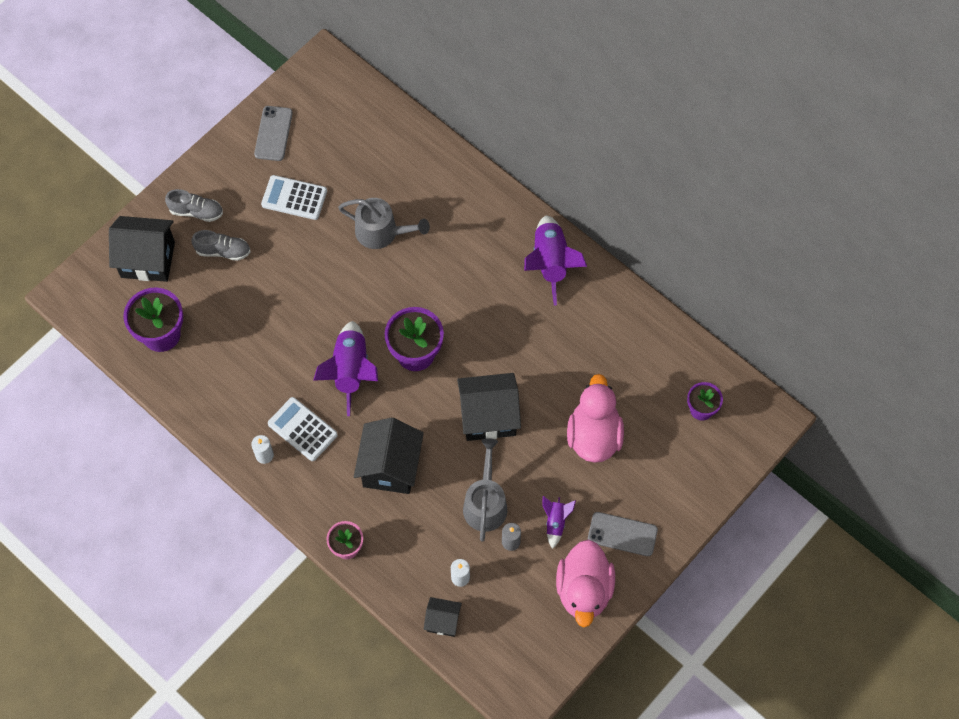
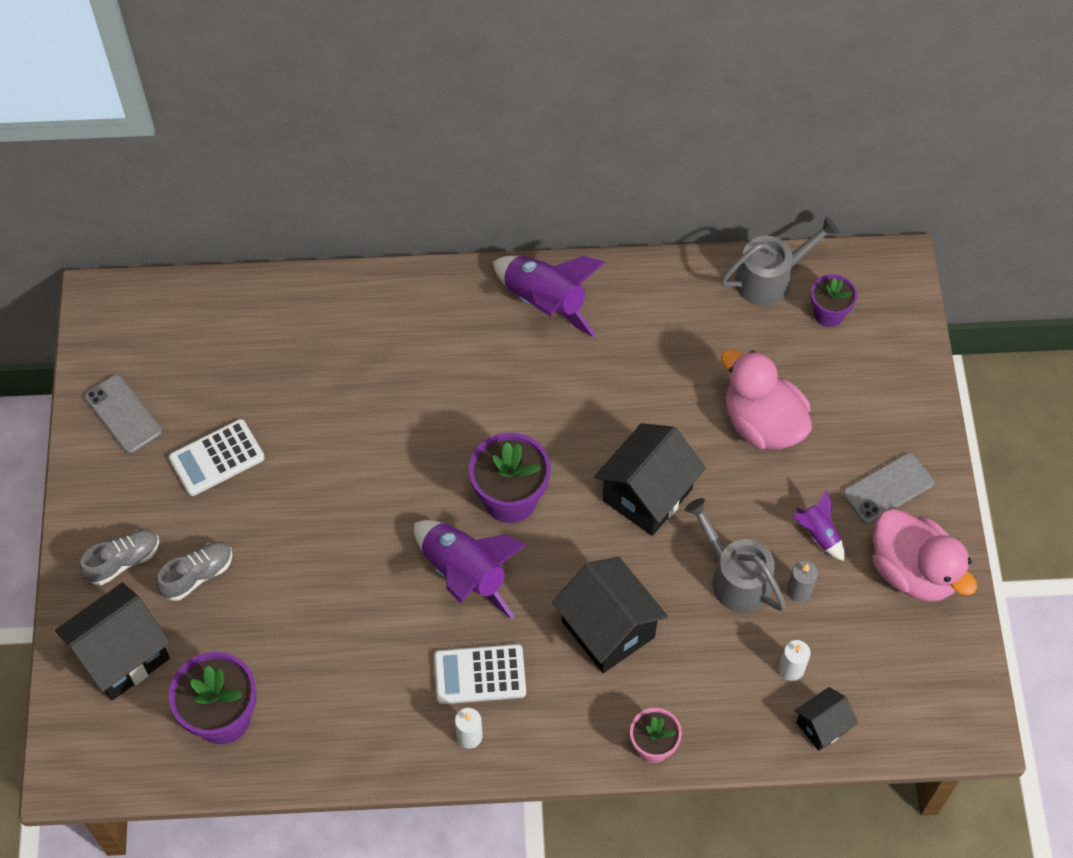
camera: 45 degrees left, 5 degrees down
(381, 232) = (345, 414): grey watering can -> grey watering can (769, 279)

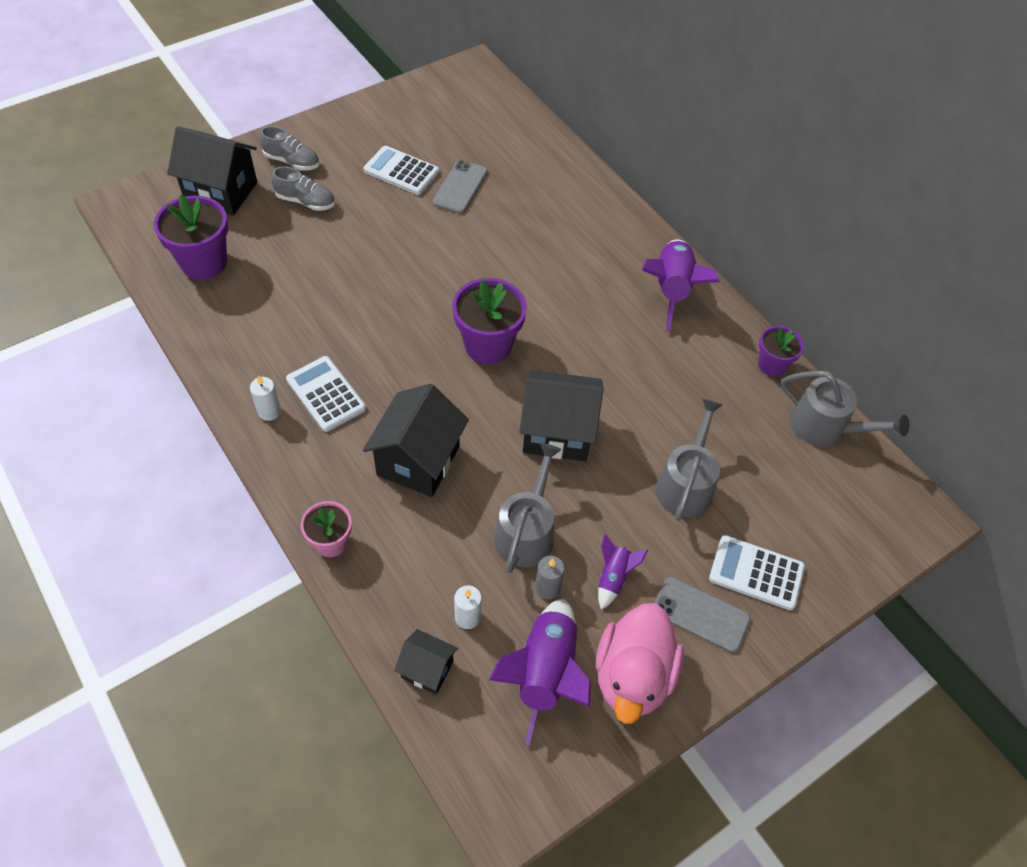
camera: 55 degrees right, 5 degrees down
(123, 414) = (400, 114): grey phone -> grey phone (460, 187)
(464, 574) = (405, 346): purple rocket -> purple rocket (545, 672)
(762, 423) = (686, 484): pink duck -> grey watering can
(828, 314) = (830, 486): purple flower pot -> purple flower pot (771, 365)
(875, 423) = (756, 573): none -> white calculator

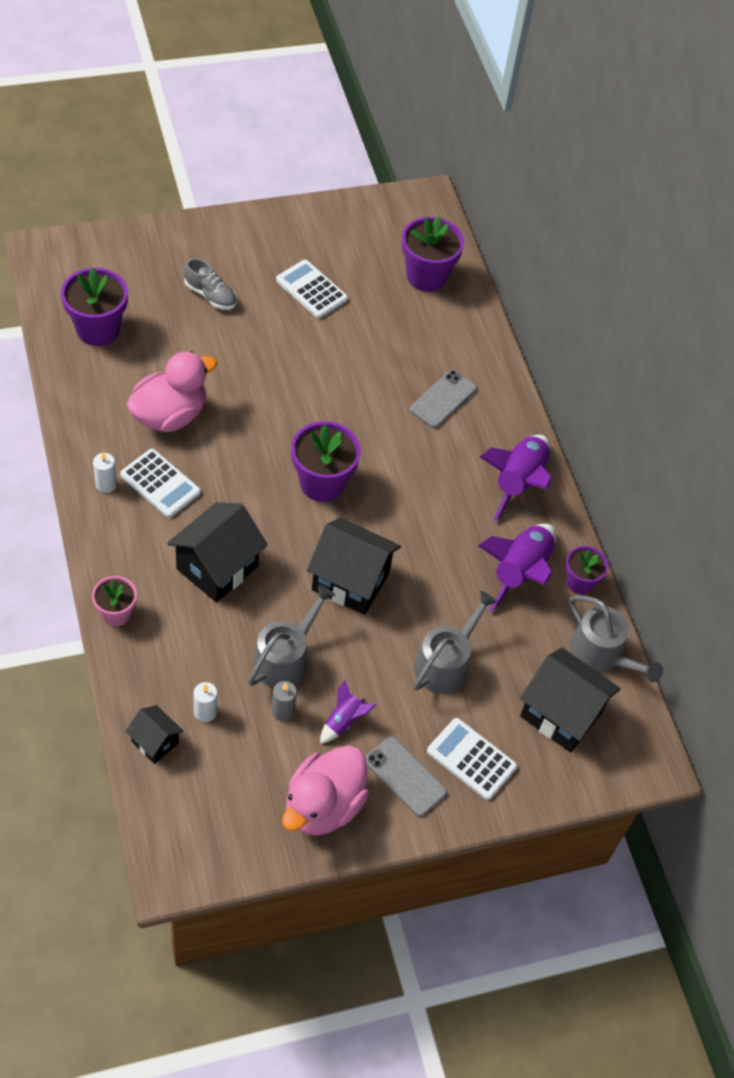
camera: 15 degrees right, 0 degrees up
(221, 192) = (137, 264): black house -> black house (561, 714)
(292, 161) = (213, 251): grey shoe -> none
(309, 324) = (170, 415): none -> pink duck
(326, 394) = (160, 484): white calculator -> white calculator turned 150 degrees clockwise
(460, 187) = (361, 322): grey phone -> grey phone (443, 399)
(503, 132) = (426, 276): none -> purple flower pot
(545, 672) = (251, 777): purple rocket -> purple rocket (519, 572)

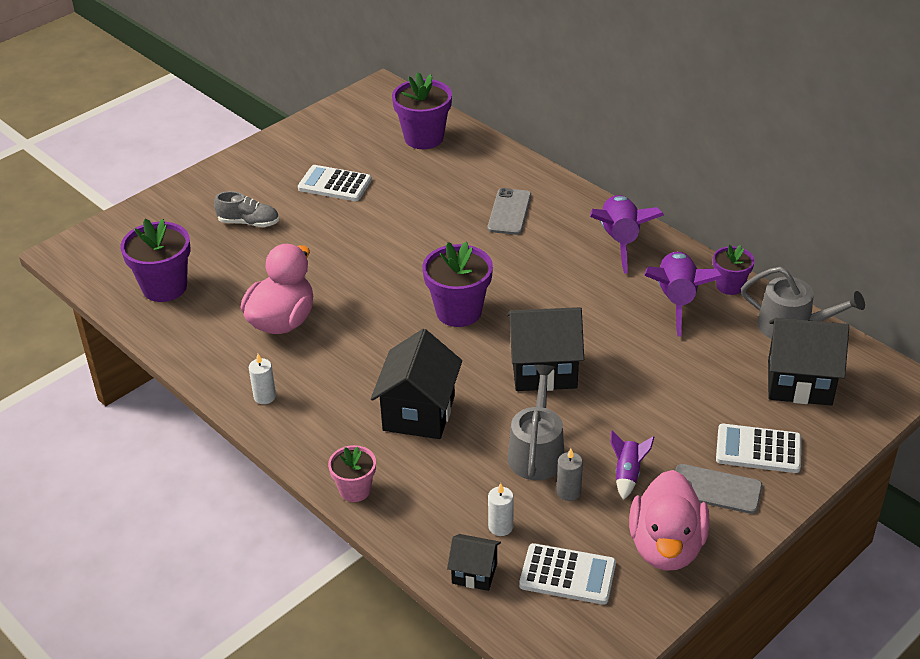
camera: 20 degrees left, 15 degrees down
(160, 484) = (315, 374): white calculator -> white calculator (567, 575)
(445, 664) = (675, 391): grey watering can -> none

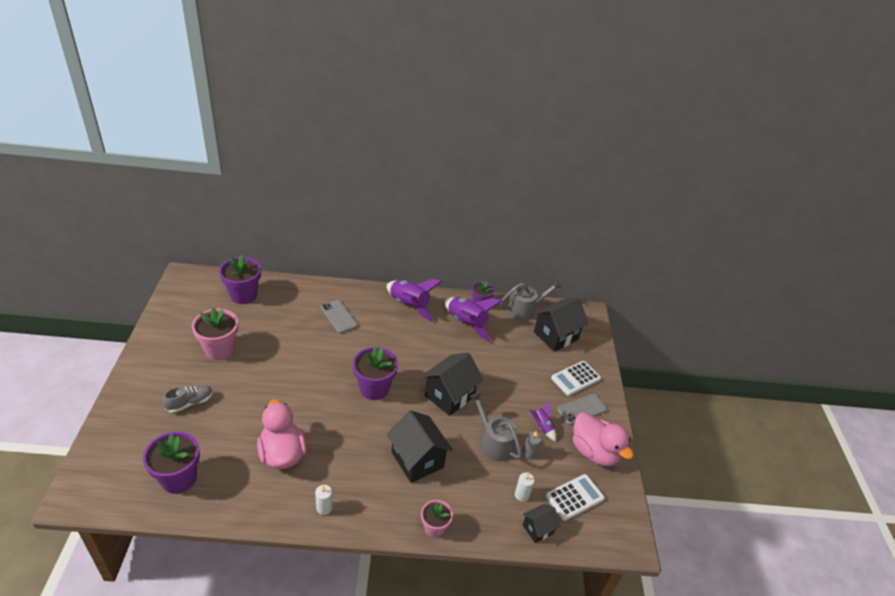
camera: 50 degrees left, 0 degrees up
(335, 184) = (220, 349): white calculator -> pink flower pot

